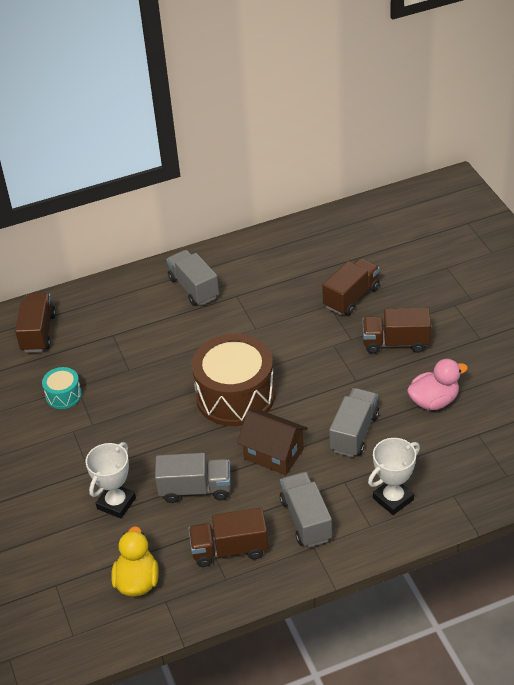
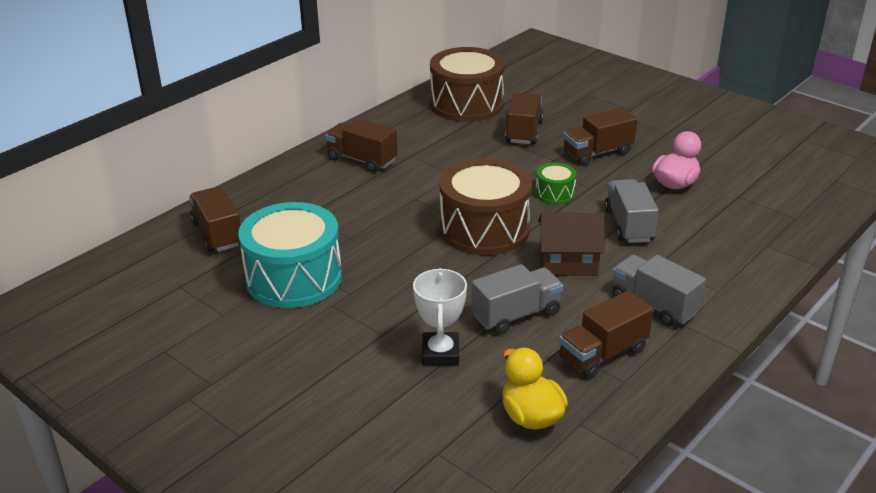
camera: 30 degrees left, 10 degrees down
(63, 395) = (294, 278): turquoise drum -> turquoise drum, size x2.16
(194, 288) = (362, 160): grey truck -> brown truck
(321, 377) = (555, 193): none -> green drum
(327, 248) = (467, 104): none -> brown drum
(393, 499) = (717, 264): white trophy -> none

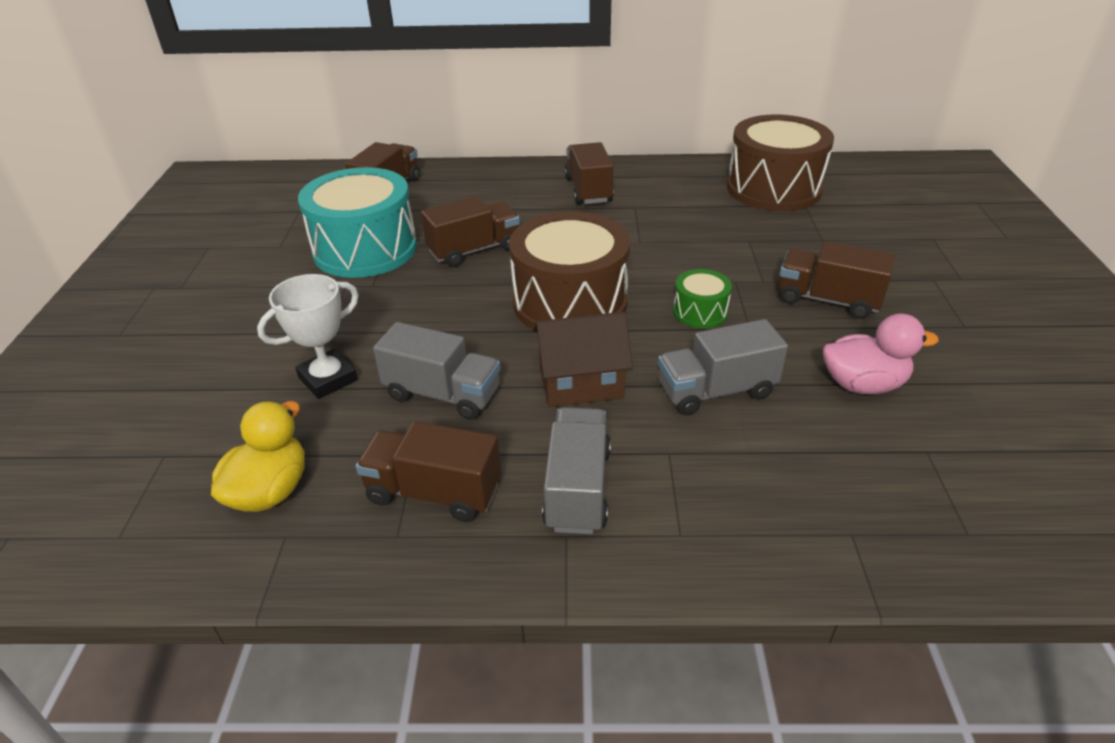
camera: 50 degrees right, 5 degrees up
(524, 132) = (784, 239): brown truck -> brown truck (474, 250)
(568, 262) = (581, 383): brown house -> brown house turned 60 degrees counterclockwise
(628, 225) = (716, 391): grey truck -> grey truck turned 150 degrees counterclockwise

